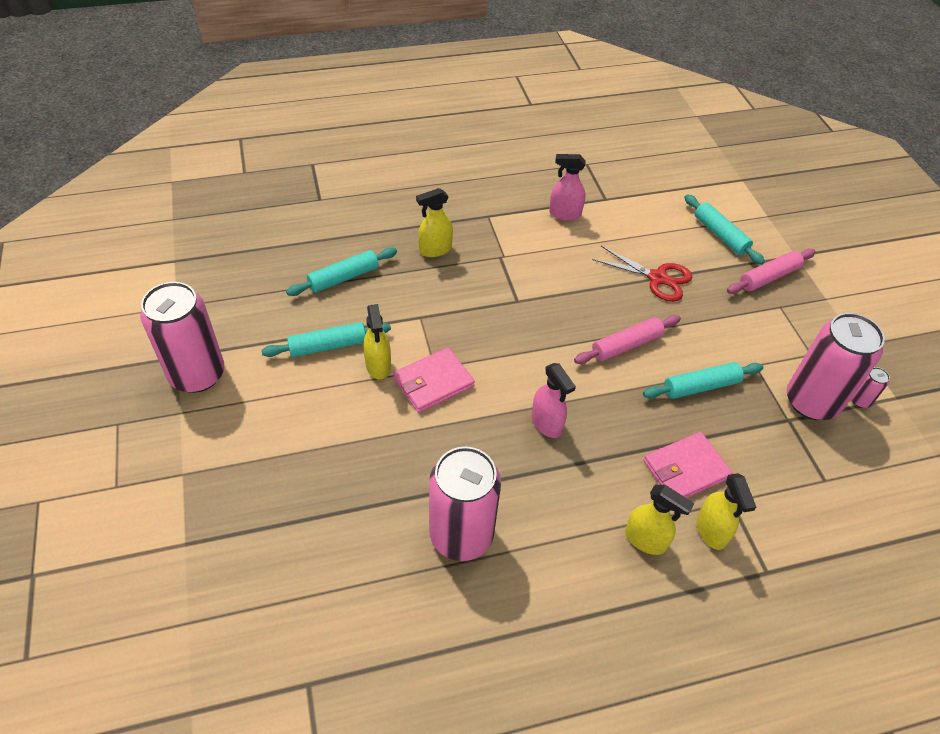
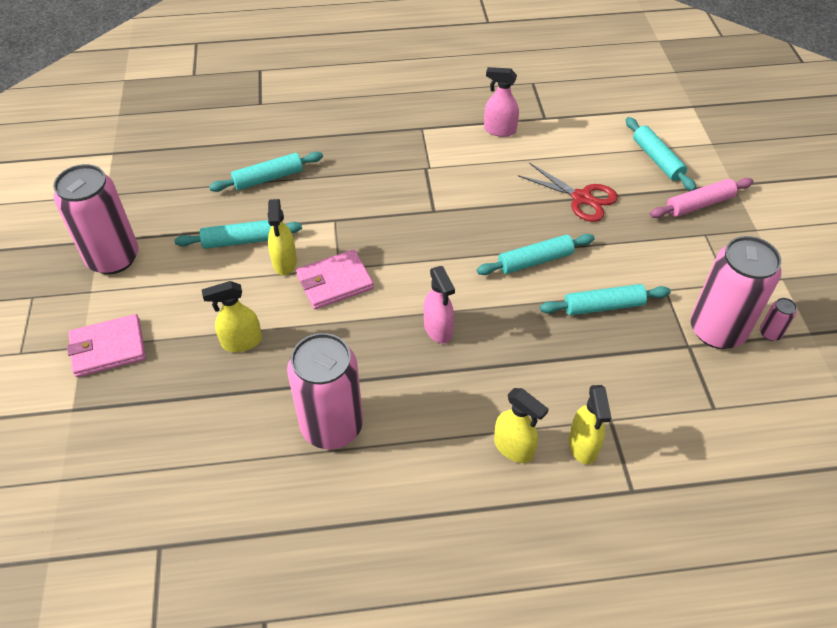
camera: 10 degrees right, 0 degrees up
(435, 249) = (362, 157): yellow spray bottle -> yellow spray bottle (241, 342)
(626, 345) = (535, 261): pink rolling pin -> turquoise rolling pin
(685, 469) = (569, 385): pink wallet -> pink wallet (108, 348)

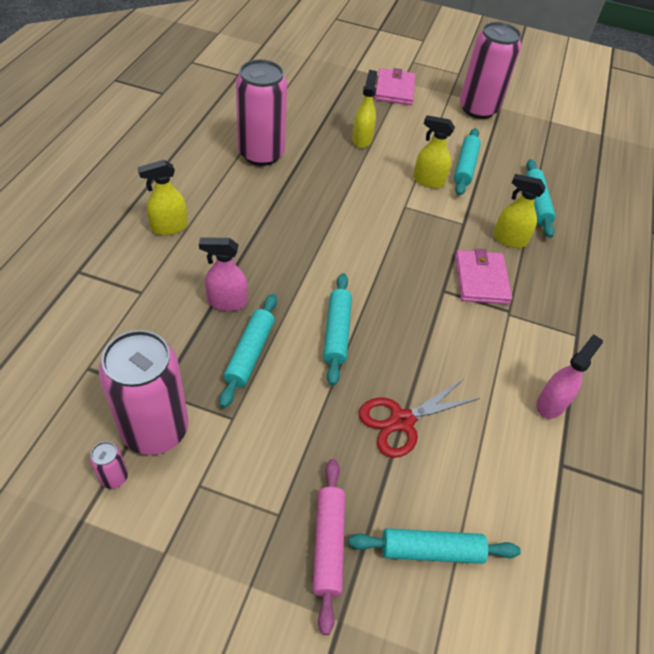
camera: 110 degrees right, 0 degrees up
(334, 282) = (391, 199): pink wallet -> pink wallet (481, 279)
(438, 329) = (304, 235): pink spray bottle -> pink spray bottle (227, 302)
(583, 446) = (136, 264): yellow spray bottle -> yellow spray bottle (509, 239)

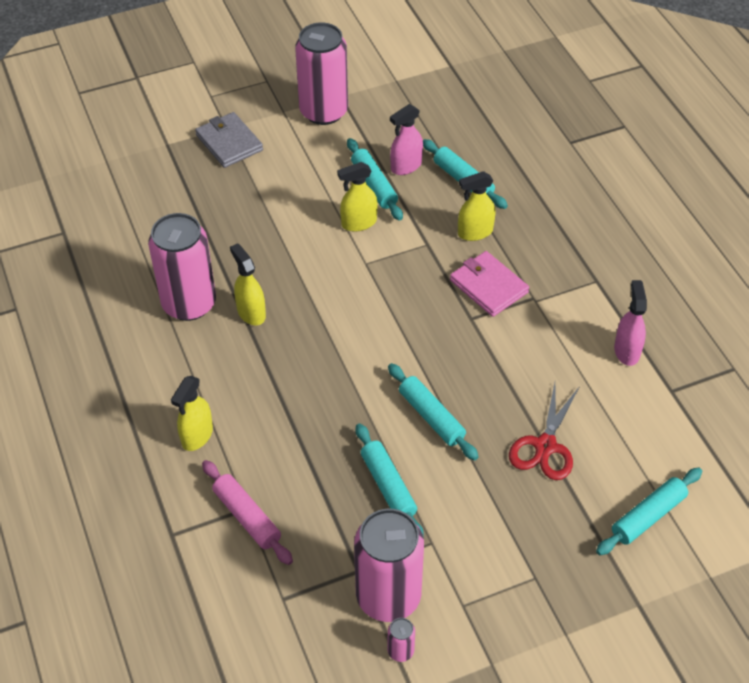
camera: 35 degrees left, 0 degrees up
(227, 302) = (322, 460): pink spray bottle -> pink spray bottle (406, 166)
(328, 545) = (585, 568): pink rolling pin -> pink rolling pin (247, 517)
(362, 139) = (259, 221): yellow spray bottle -> yellow spray bottle (251, 312)
(394, 89) = (229, 142): pink wallet -> grey wallet

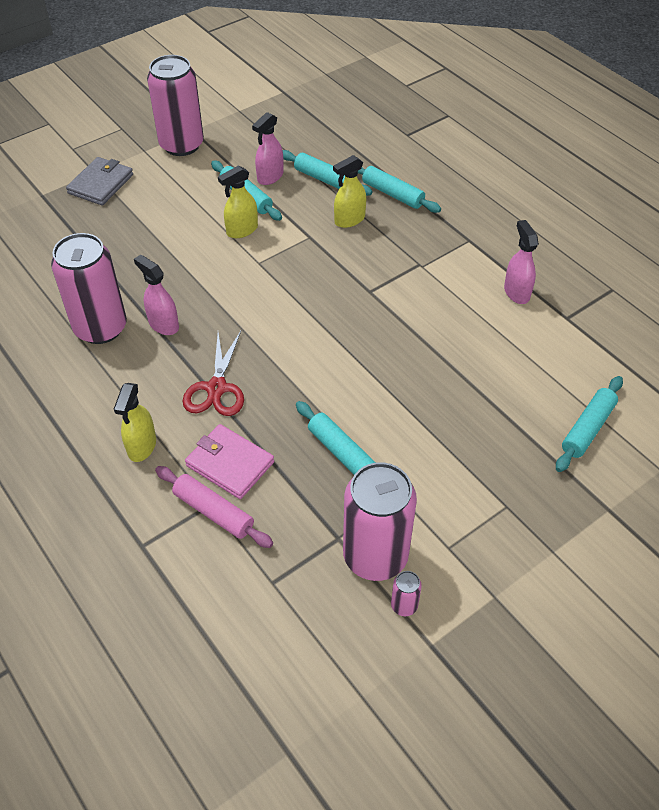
camera: 15 degrees left, 0 degrees up
(229, 142) = (101, 184): grey wallet -> grey wallet turned 75 degrees clockwise
(251, 312) = (163, 324): yellow spray bottle -> pink spray bottle
(431, 417) = (362, 383): turquoise rolling pin -> turquoise rolling pin (392, 194)
(488, 286) = (376, 262): pink wallet -> pink wallet (230, 463)
(545, 446) = (474, 387): red scissors -> red scissors (216, 388)

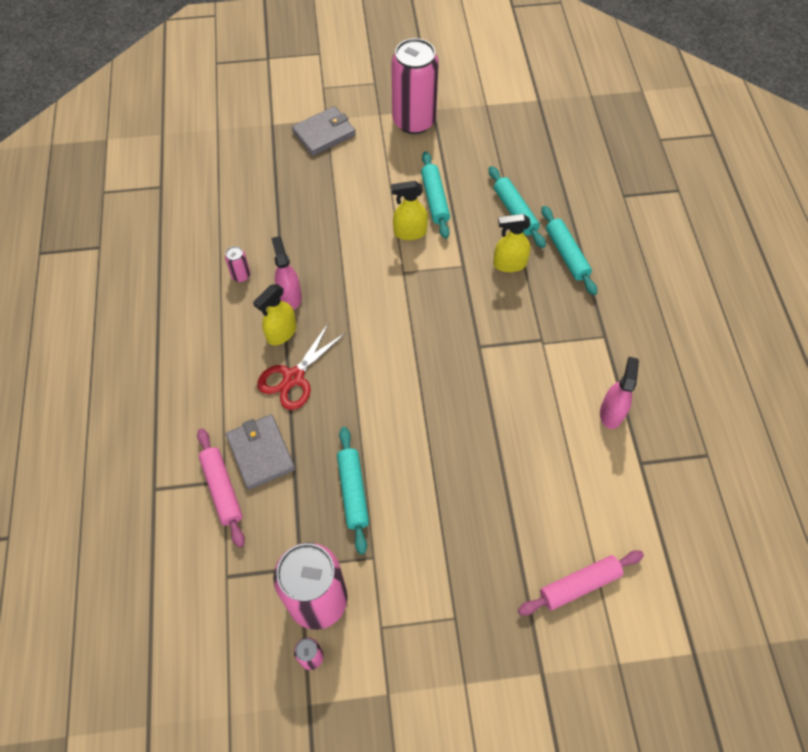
camera: 30 degrees right, 10 degrees up
(101, 328) = (241, 275): pink can -> pink can, size x0.40
(142, 446) = (206, 401): yellow spray bottle -> yellow spray bottle (281, 333)
(230, 463) = (260, 453): pink wallet -> grey wallet
(270, 177) = (468, 187): pink spray bottle -> none
(587, 429) = (579, 585): turquoise rolling pin -> pink rolling pin

